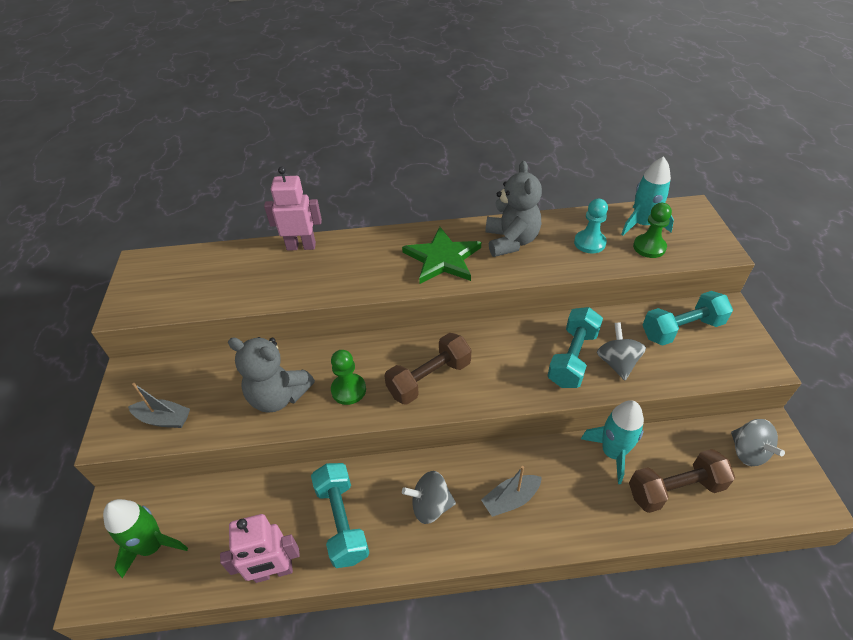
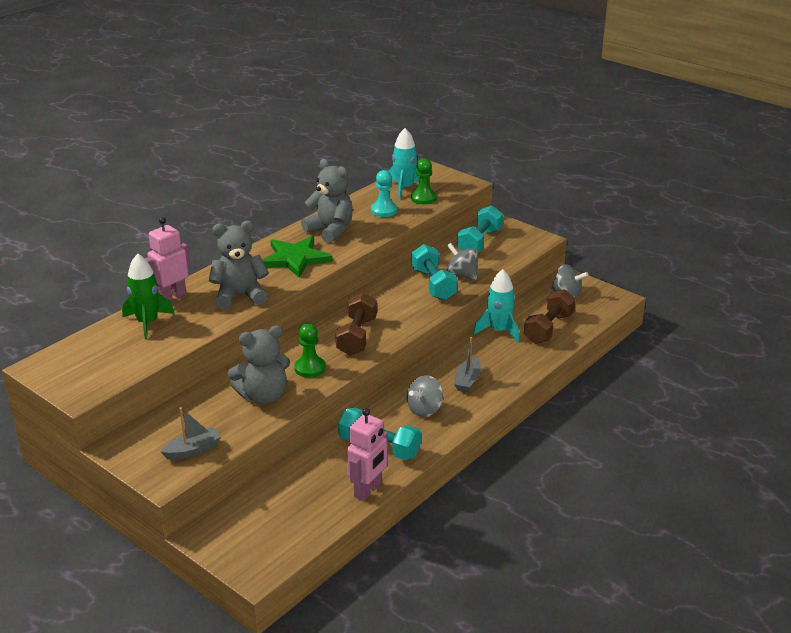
camera: 45 degrees left, 15 degrees down
(152, 546) = (265, 532): green rocket -> green rocket (147, 323)
(349, 275) = (240, 296): none -> grey teddy bear

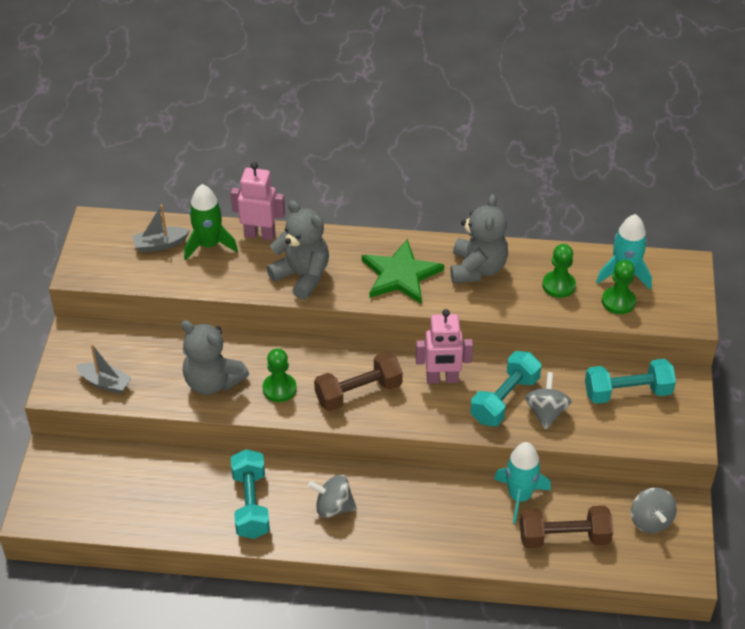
camera: 55 degrees right, 15 degrees up
(368, 490) = (184, 530): pink robot -> pink robot (442, 379)
(384, 210) = (558, 285): turquoise pawn -> green pawn
(467, 381) = (408, 516): grey boat -> grey boat (160, 244)

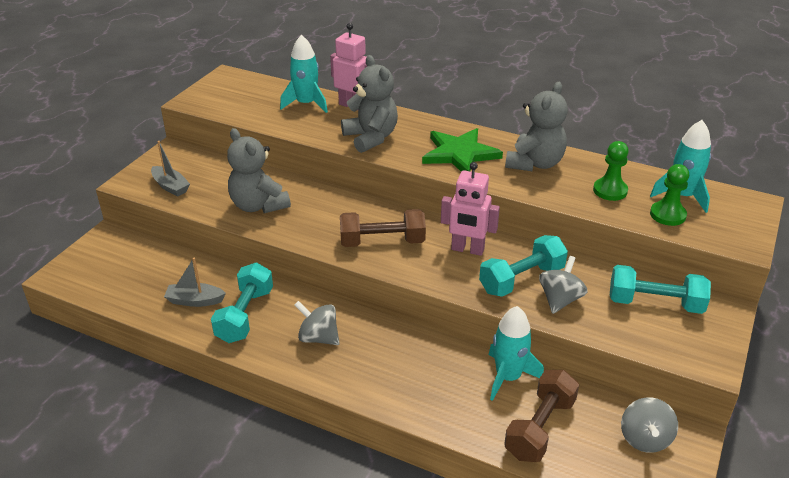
camera: 20 degrees right, 10 degrees down
(160, 244) = (267, 97): grey boat -> grey boat (195, 301)
(209, 245) = (306, 104): green rocket -> turquoise rocket
(279, 389) = (313, 223): green pawn -> none
(564, 537) = (540, 428): brown dumbbell -> brown dumbbell turned 75 degrees counterclockwise

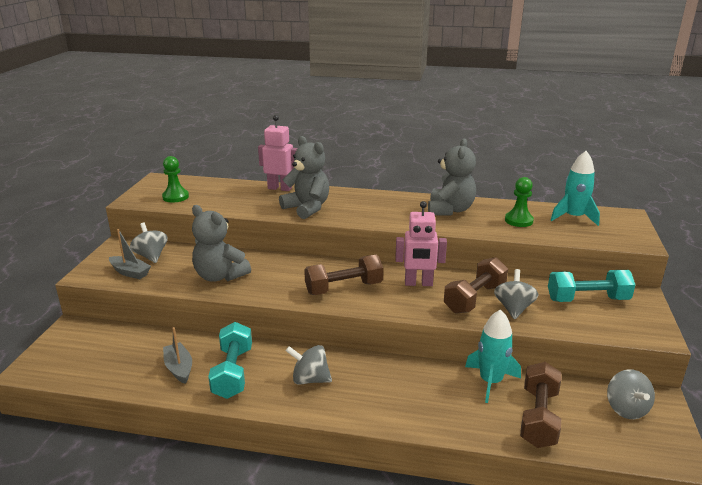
camera: 15 degrees left, 10 degrees down
(195, 301) = (179, 368): grey boat -> grey boat turned 75 degrees clockwise
(198, 169) = (151, 256): none -> grey spinning top
(306, 104) = (239, 191): turquoise rocket -> none
(460, 154) = (387, 210): green star -> none
(521, 279) = (474, 298): turquoise dumbbell -> brown dumbbell
(667, 215) = (572, 231): green pawn -> green pawn (175, 197)

